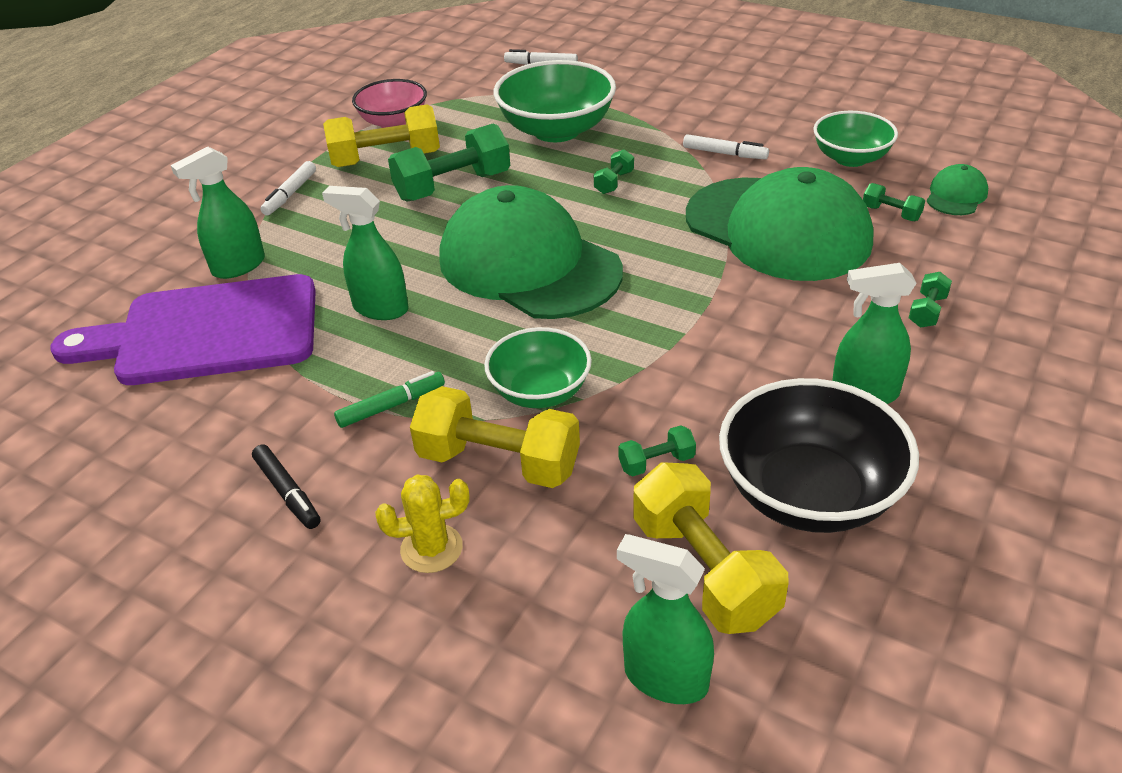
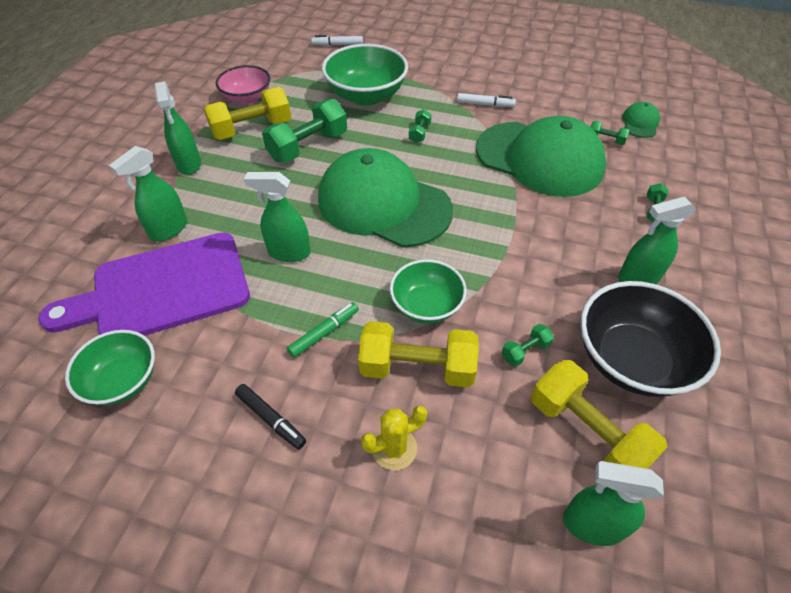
camera: 15 degrees left, 10 degrees up
(290, 194) = (189, 164): white marker -> green spray bottle
(850, 158) = (566, 101): green bowl -> green bowl (123, 381)

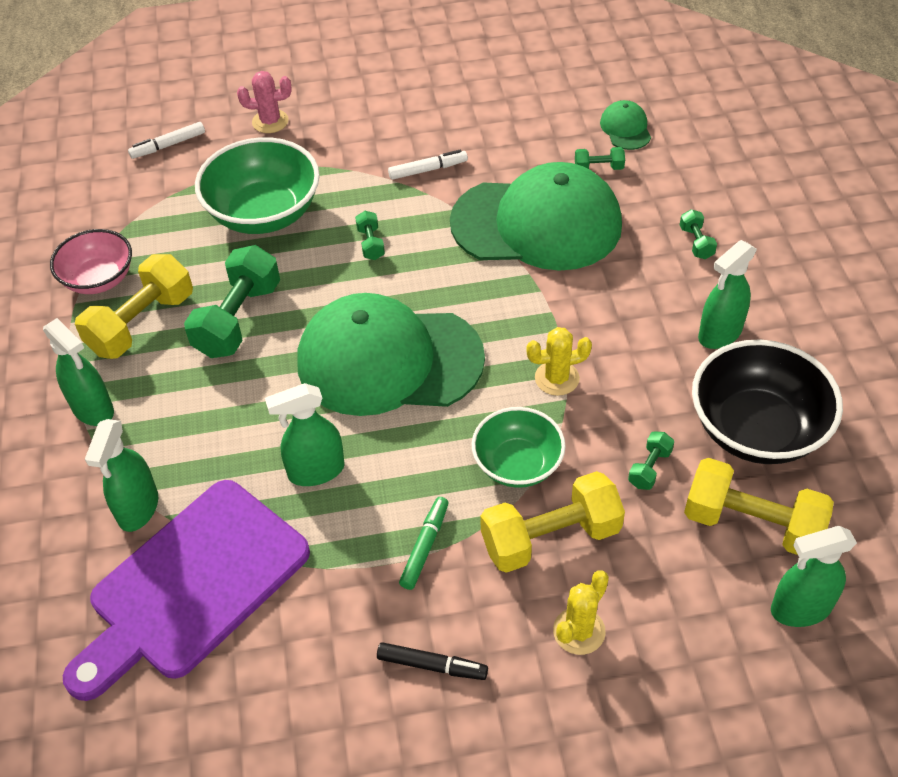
camera: 25 degrees left, 0 degrees up
(123, 381) = (231, 708): green bowl -> none
(405, 50) = (270, 121): none -> pink cactus
(492, 260) = (557, 378): none -> yellow cactus

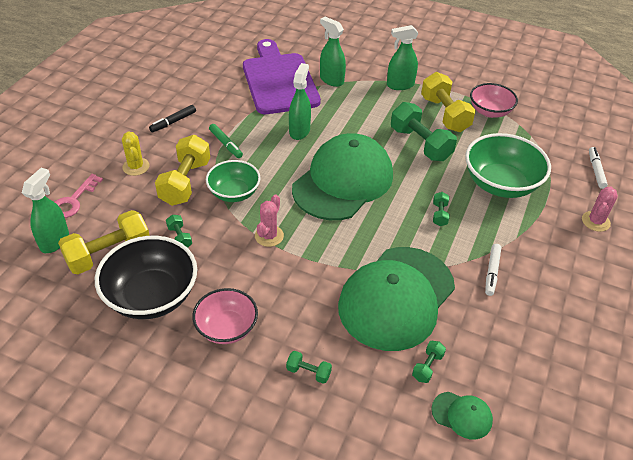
camera: 120 degrees right, 5 degrees down
(371, 243) = (439, 214): green dumbbell -> green dumbbell turned 75 degrees clockwise
(557, 378) = (269, 236): yellow cactus -> pink cactus
(719, 334) = (226, 328): green spray bottle -> pink bowl
(719, 655) = (73, 201): none -> pink key

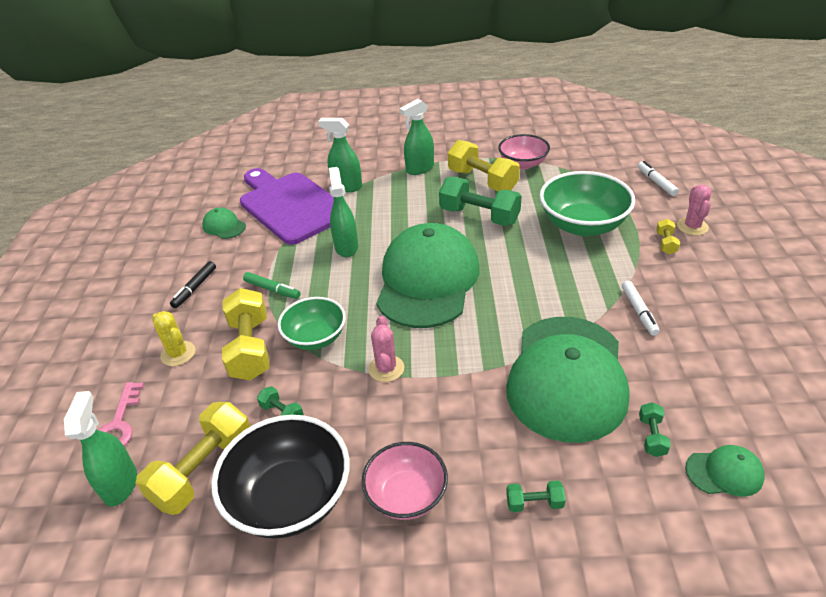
camera: 20 degrees left, 5 degrees down
(220, 80) = (224, 226): none -> green cap
(439, 214) = (547, 275): green dumbbell -> none
(560, 226) = (666, 243): none -> yellow dumbbell

